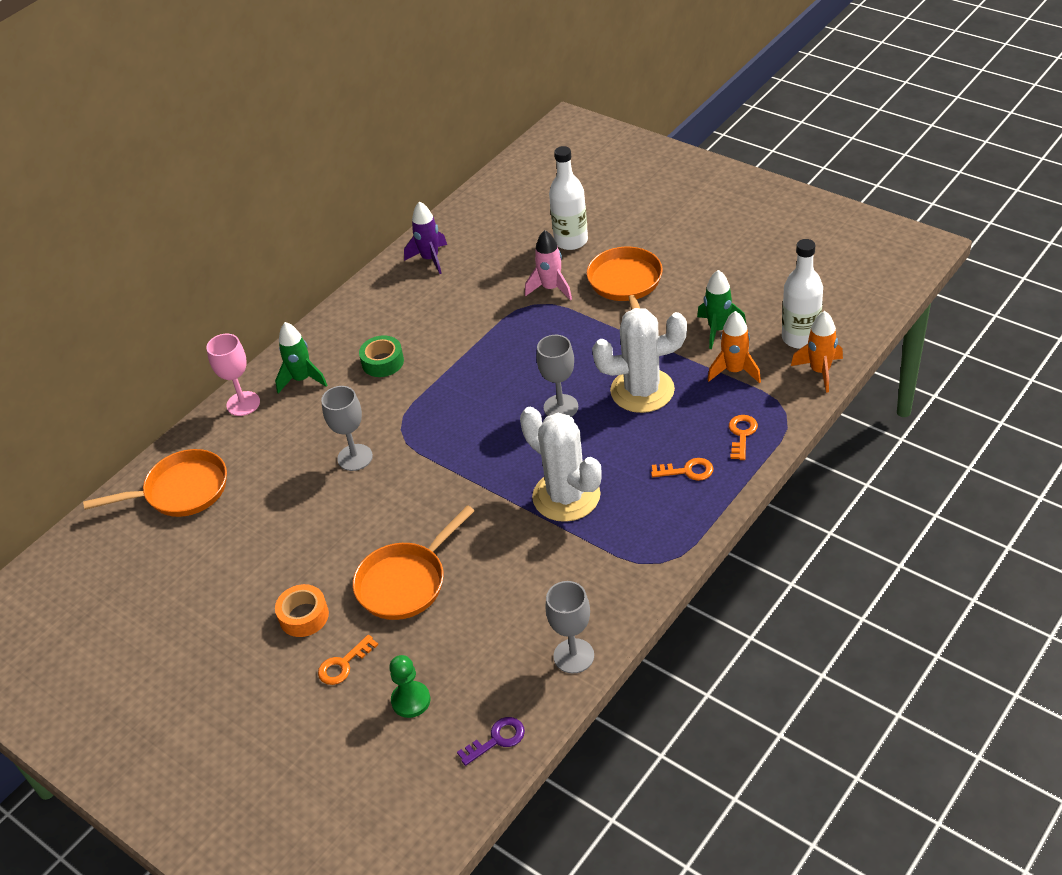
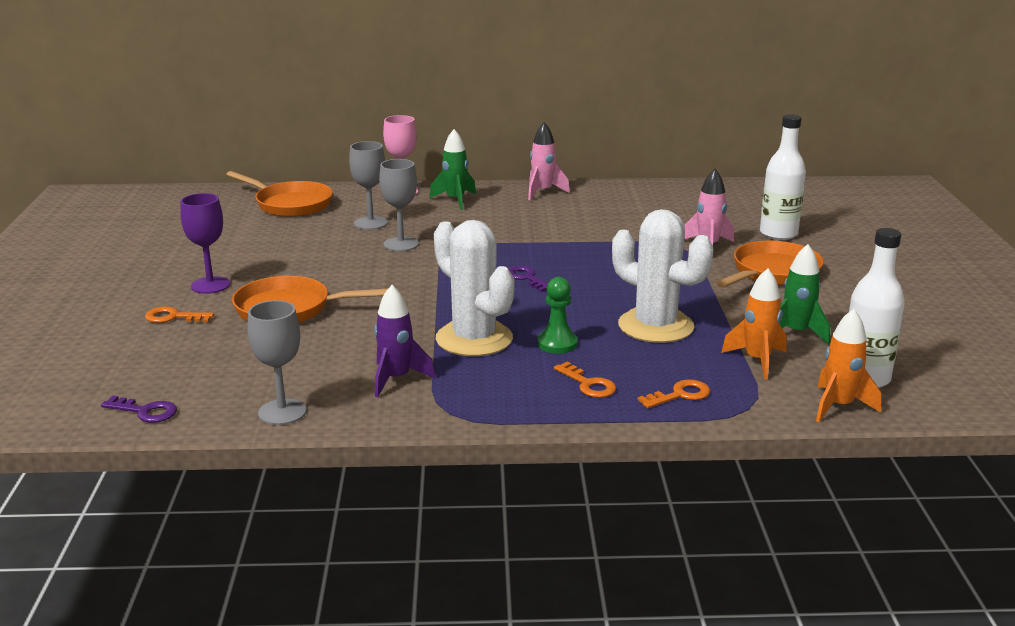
camera: 45 degrees right, 20 degrees down
(304, 616) = (210, 285): orange tape -> purple goblet
(348, 318) = (543, 192): none -> pink rocket
(383, 362) = (516, 218): green tape -> none
(411, 700) = (158, 357): green pawn -> green pawn (557, 344)
(430, 259) = (655, 194): purple rocket -> purple rocket (396, 379)
(498, 415) = (526, 278): none -> purple key
(561, 407) = (577, 299): grey goblet -> grey goblet (370, 223)
(566, 496) = (474, 339): white cactus -> white cactus turned 45 degrees counterclockwise

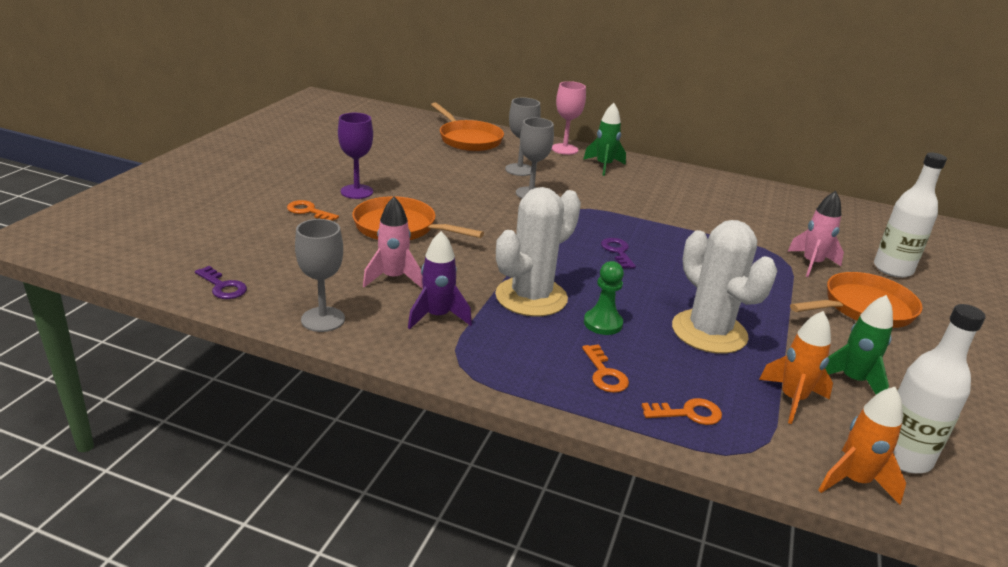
camera: 20 degrees right, 5 degrees up
(474, 339) = (531, 297): white cactus -> white cactus turned 60 degrees clockwise
(543, 192) = (685, 176): pink rocket -> pink rocket (393, 278)

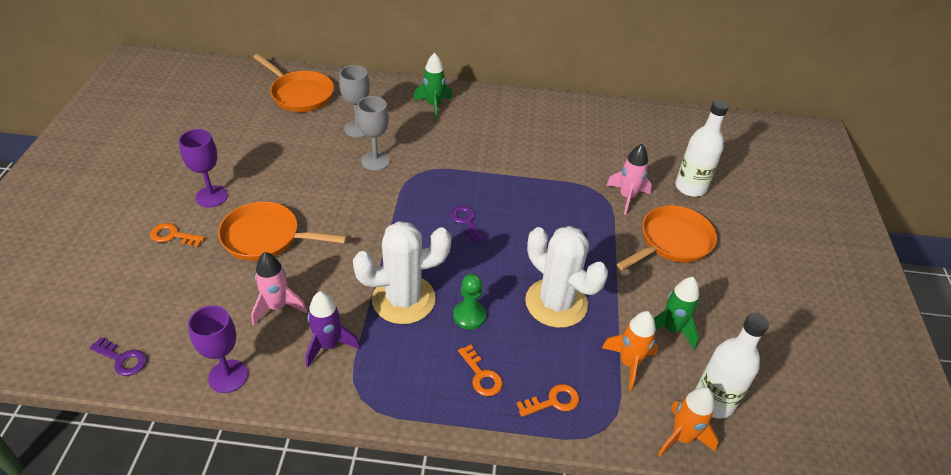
camera: 15 degrees left, 15 degrees up
(323, 319) = (228, 376): grey goblet -> purple goblet
(531, 297) = (403, 299): white cactus -> white cactus turned 45 degrees clockwise
(564, 149) = (393, 89): pink goblet -> none

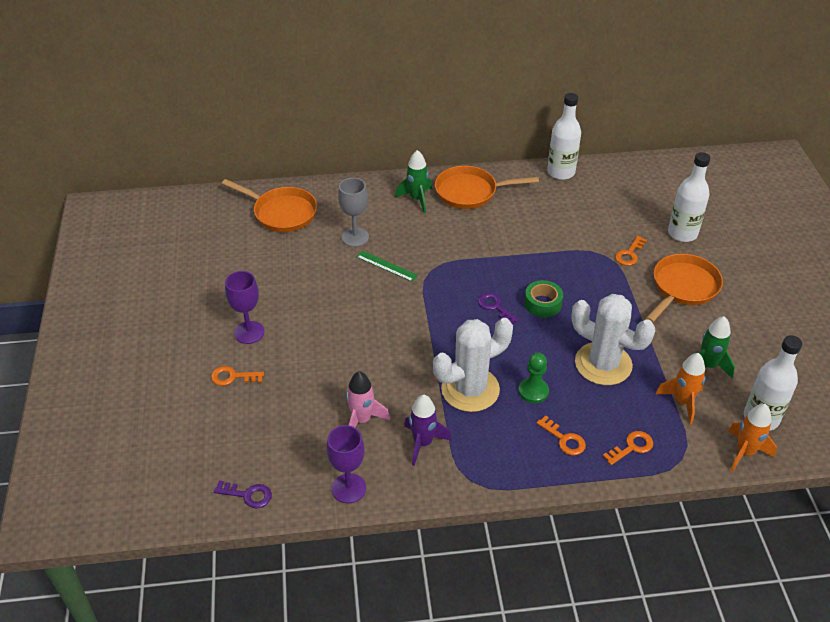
camera: 10 degrees left, 0 degrees up
(266, 237) = (320, 360): orange pan -> orange pan (470, 192)
(375, 161) = (386, 266): grey goblet -> green ruler
(516, 228) = (542, 304): none -> green tape
(586, 107) = (561, 172): none -> white bottle
(627, 197) = (629, 254): pink rocket -> orange key

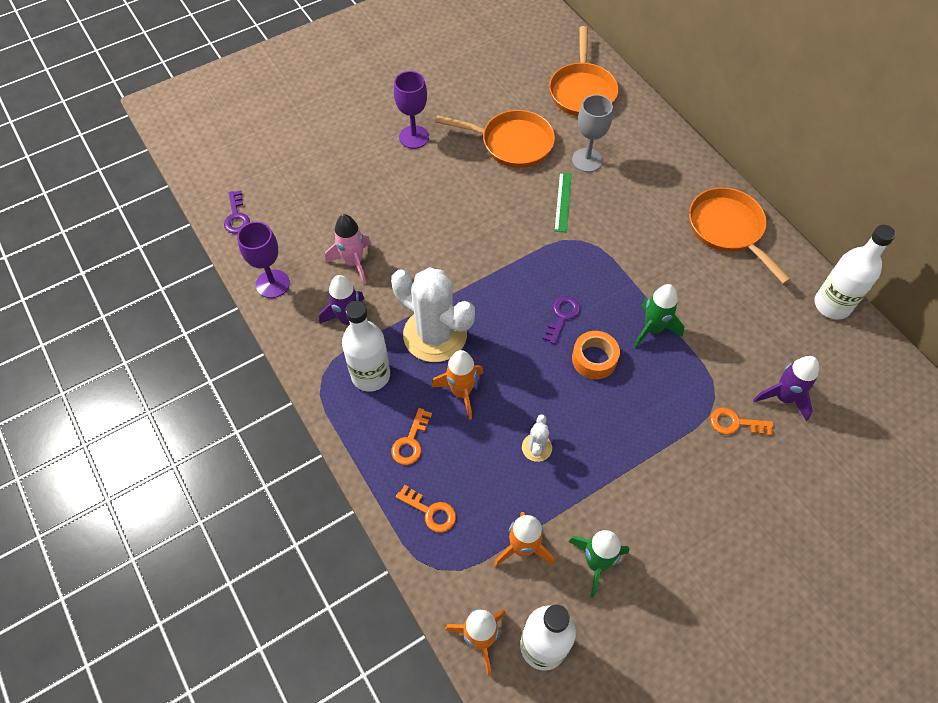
camera: 65 degrees right, 15 degrees up
(232, 377) = (356, 149): orange key -> none
(417, 199) = (681, 187): green rocket -> green rocket (653, 329)
(533, 391) = (461, 392): green pawn -> orange rocket
(542, 304) = (594, 359): green tape -> orange tape
(603, 364) = (536, 447): white cactus -> white cactus, size x0.44
(620, 224) = (783, 397): none -> purple rocket
(682, 233) = (816, 473): white bottle -> white bottle (371, 375)
(683, 288) = (714, 500): orange pan -> orange pan (512, 143)

